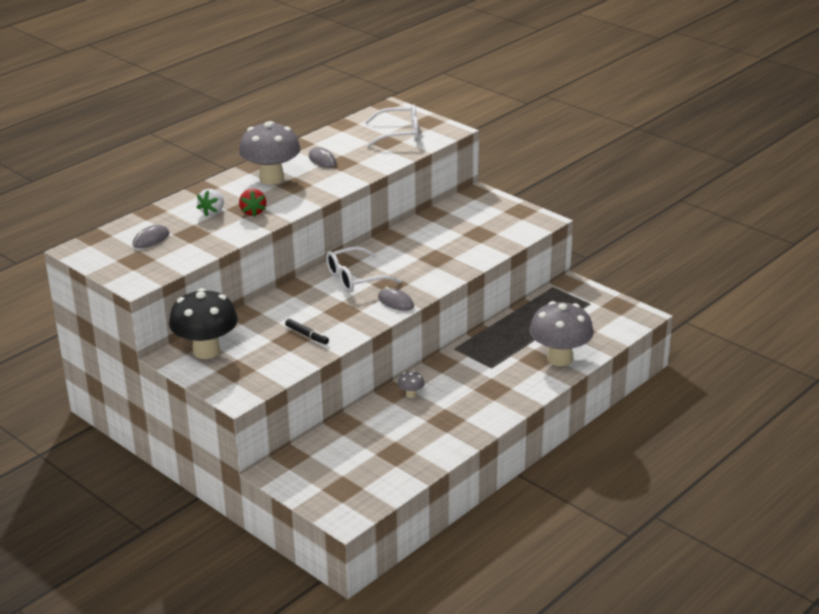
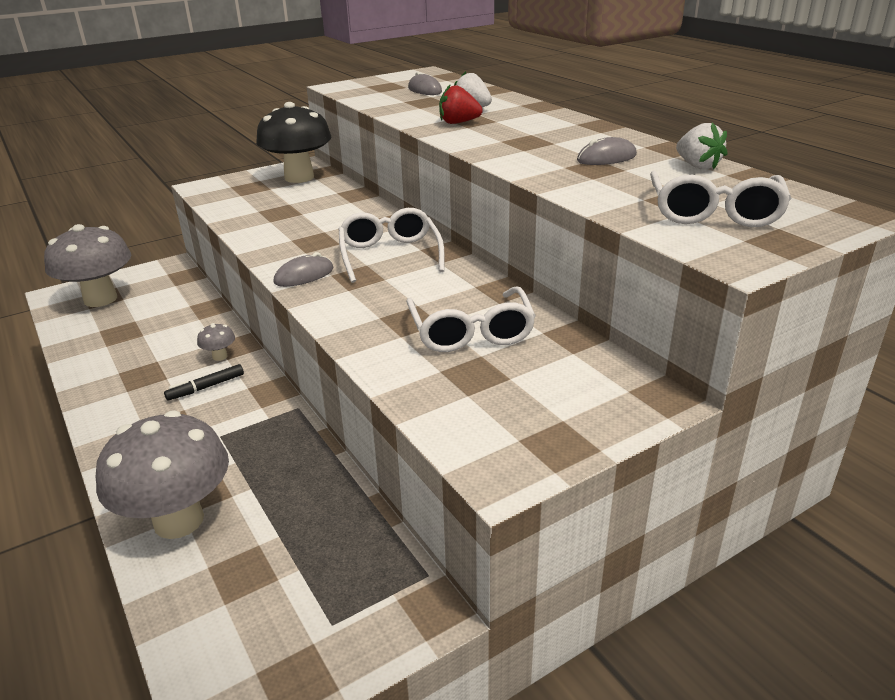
camera: 105 degrees right, 0 degrees up
(271, 179) = (552, 132): grey mushroom -> grey mushroom (100, 299)
(307, 335) = (279, 220): black marker -> black marker (206, 387)
(330, 137) = (697, 166): none -> white strawberry
(441, 239) = (471, 332): none -> white glasses

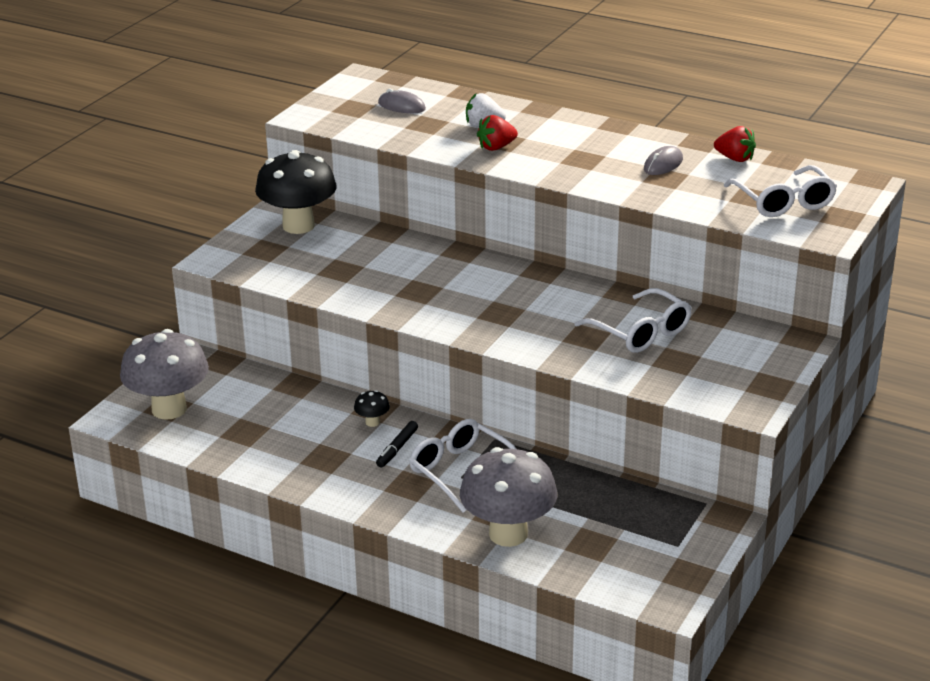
camera: 30 degrees left, 0 degrees up
(220, 356) = (372, 422): grey mushroom -> black mushroom
(304, 275) = (456, 324): grey mouse -> none
(390, 255) = (501, 287): white glasses -> white glasses (461, 471)
(697, 166) = (735, 158): white strawberry -> red strawberry

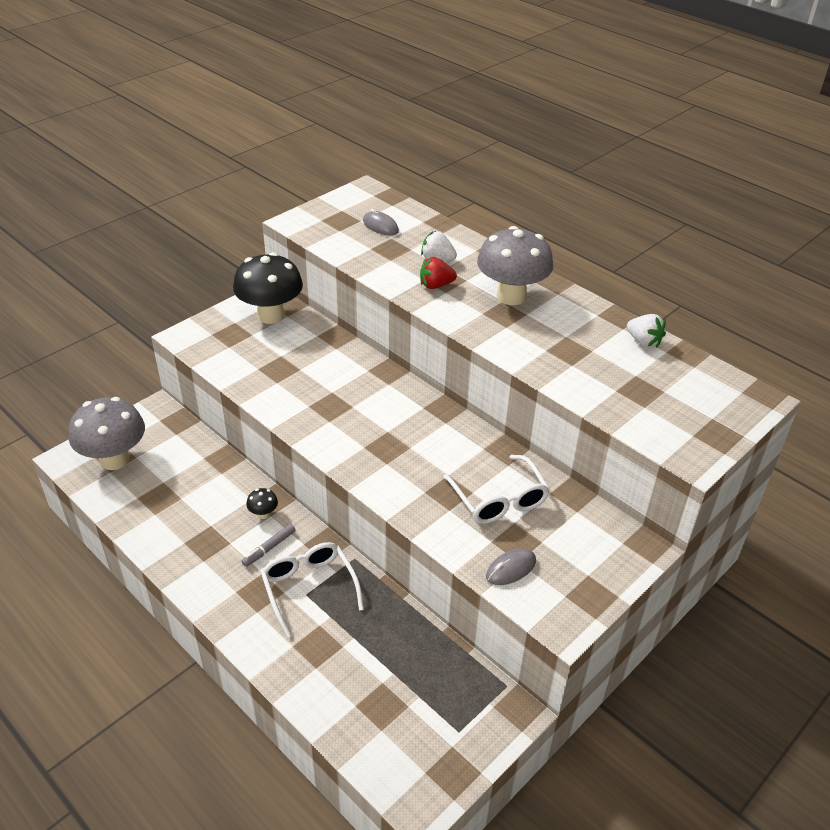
camera: 15 degrees right, 10 degrees up
(397, 449) = (269, 548): black marker -> grey marker
(508, 534) = (315, 673): grey mushroom -> grey mushroom (511, 296)
(663, 164) = (574, 335): grey mouse -> grey mouse (511, 569)
(735, 158) = (643, 342): red strawberry -> white strawberry
(783, 202) = (667, 404): white glasses -> none

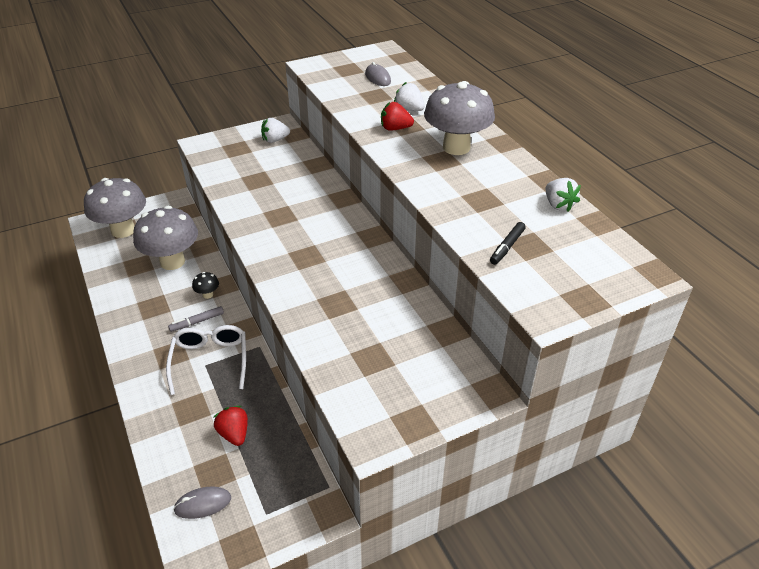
camera: 20 degrees right, 0 degrees up
(199, 484) = (172, 262): none -> grey mushroom
(271, 315) = (275, 140): black mushroom -> white strawberry
(380, 660) = (234, 434): none -> red strawberry
(499, 499) = (377, 320): white glasses -> none
(511, 569) = (353, 380): grey mouse -> grey mouse (203, 504)
(620, 397) = (507, 247): none -> black marker

